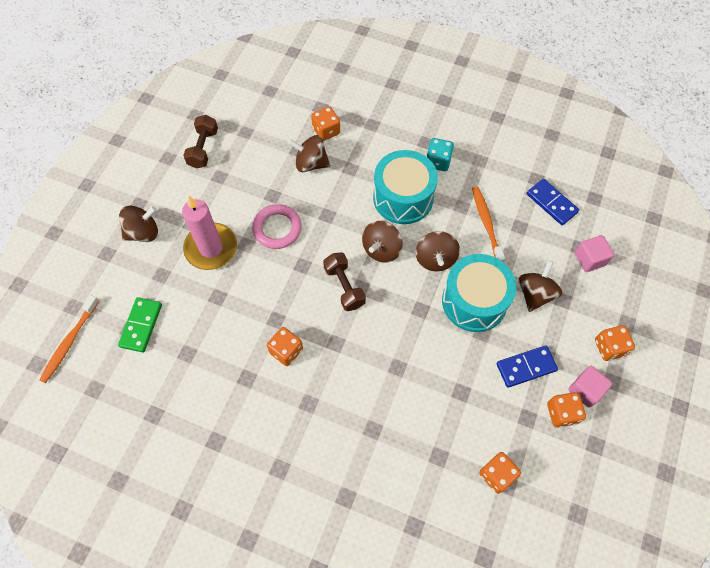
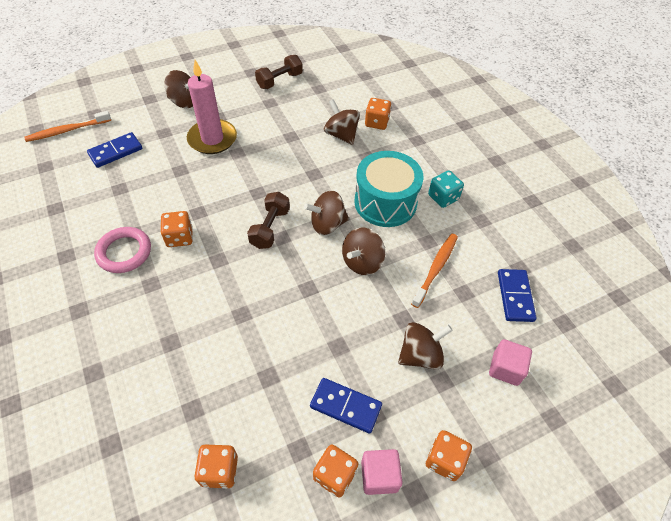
camera: 40 degrees right, 10 degrees down
(141, 325) = (115, 152): green domino -> blue domino
(277, 228) = (269, 158): pink ring -> pink ring (124, 252)
(474, 301) = (359, 317): turquoise drum -> none

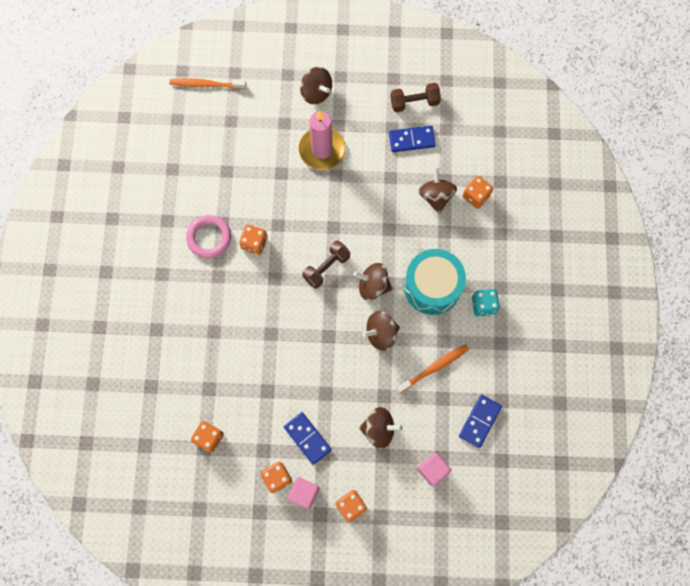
camera: 30 degrees right, 20 degrees up
(115, 152) = (237, 128): blue domino -> blue domino (412, 140)

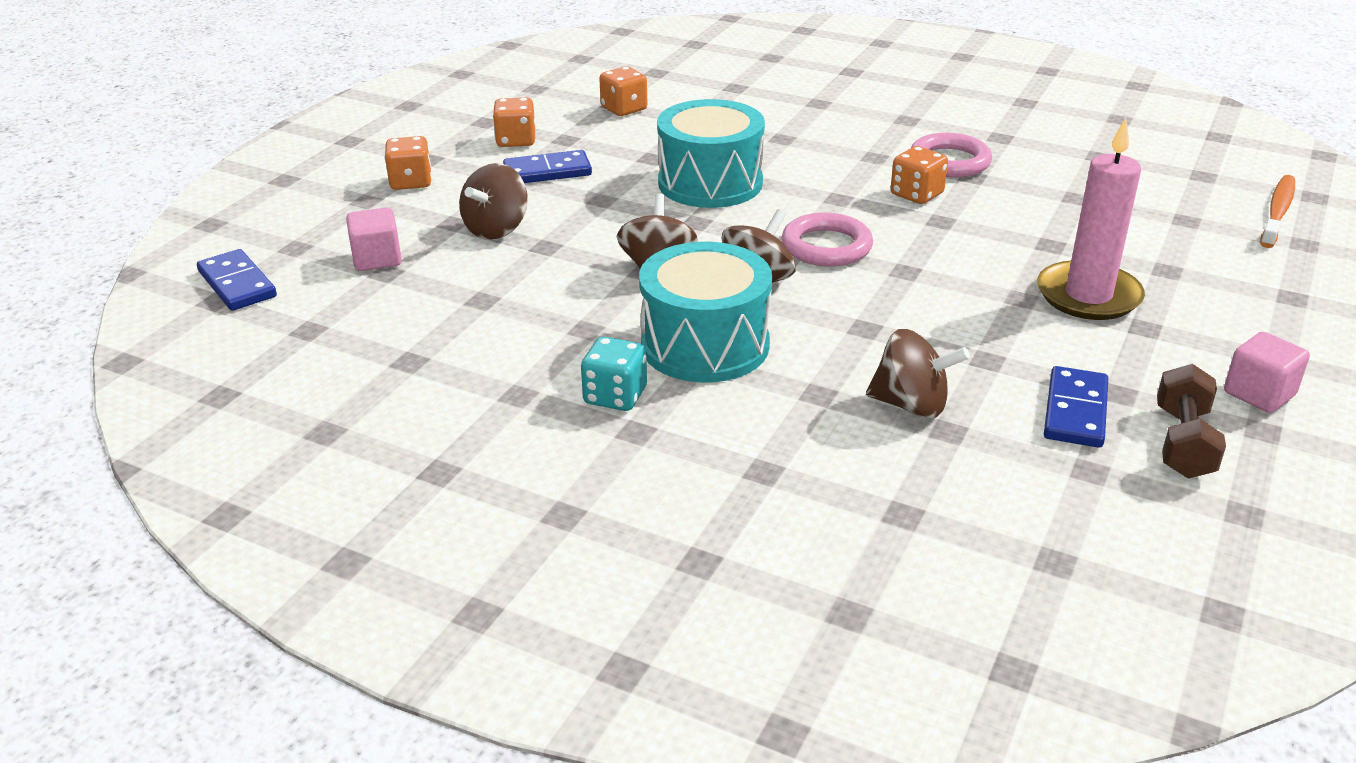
camera: 115 degrees right, 40 degrees down
(284, 347) = (710, 183): none -> turquoise drum
(304, 493) = (472, 154): pink cube -> pink cube (1259, 394)
(316, 92) = (1237, 319): brown spinning top -> none
(326, 267) = (826, 246): brown dumbbell -> pink ring
(434, 367) = (545, 305): orange toothbrush -> none
(476, 196) = (881, 462): orange dice -> none
(480, 421) = (400, 326): blue domino -> blue domino (237, 284)

